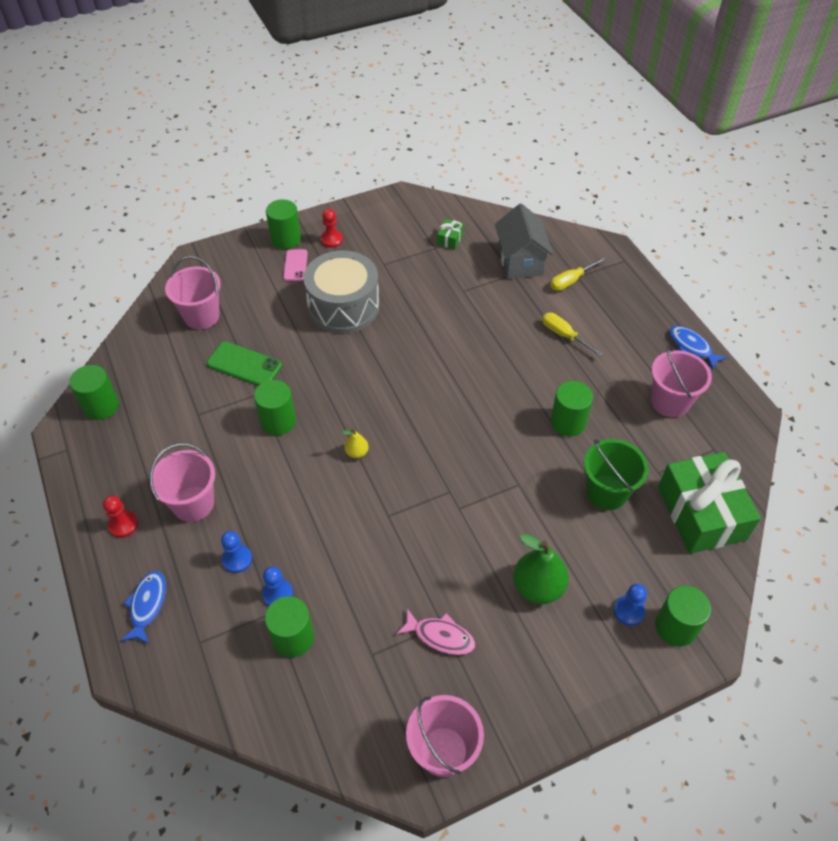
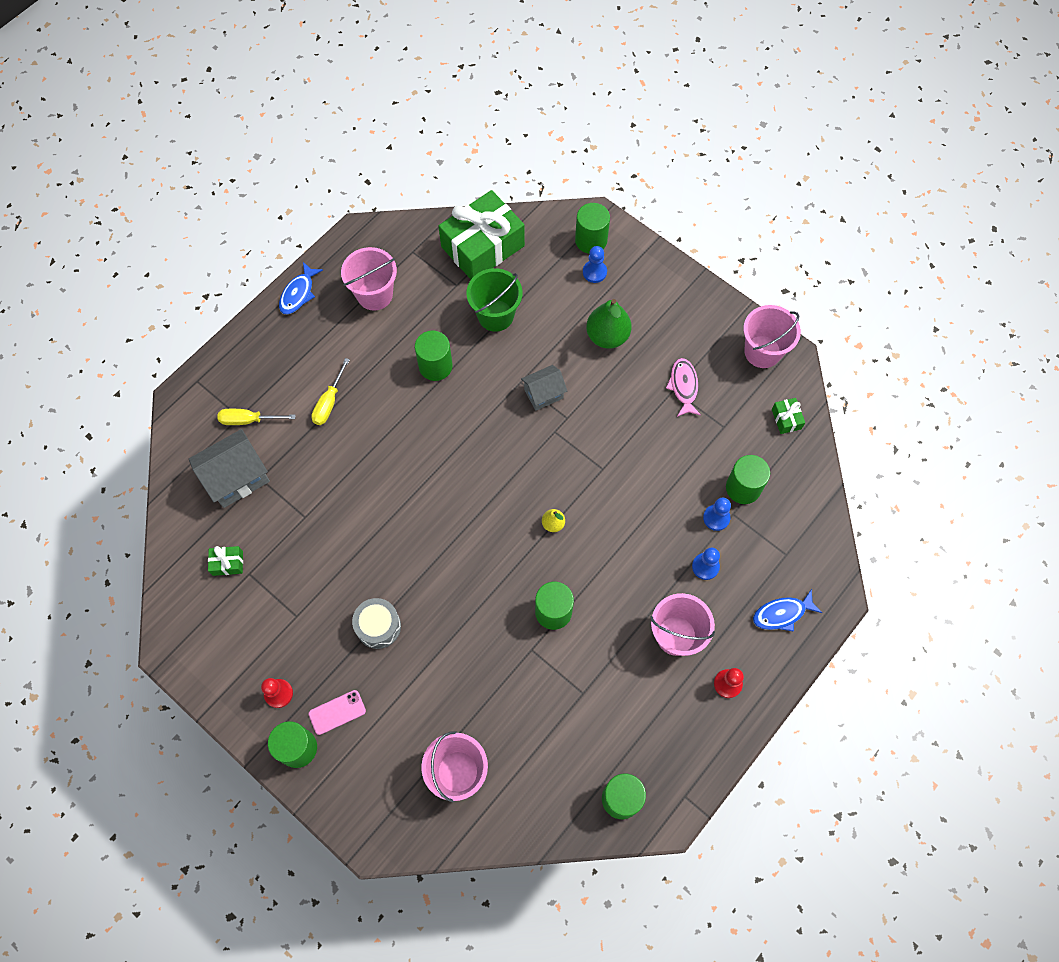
camera: 115 degrees left, 15 degrees up
(244, 364) = (502, 684): green phone -> none
(343, 306) = (378, 626): grey drum -> grey drum, size x0.54
(344, 730) = (786, 419): none -> green gift
(495, 498) = (543, 394): none -> grey house
(571, 281) = (248, 420): yellow screwdriver -> yellow screwdriver turned 150 degrees clockwise

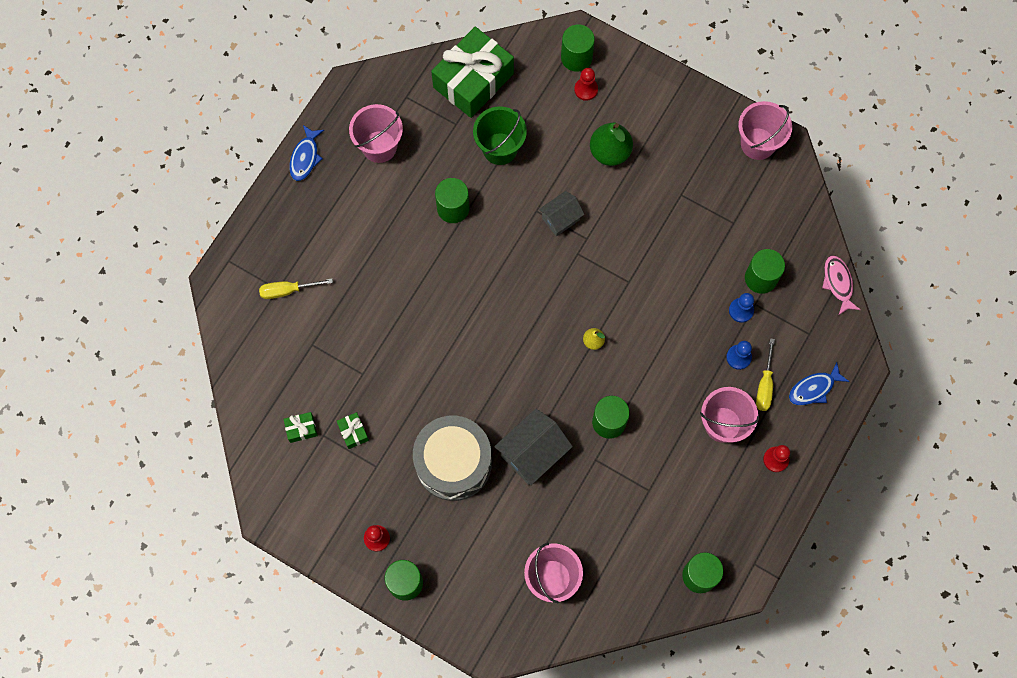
camera: 10 degrees left, 5 degrees up
(237, 478) = (290, 348): grey house -> grey house (532, 453)
(329, 402) = (360, 260): yellow screwdriver -> yellow screwdriver (764, 385)
(337, 712) = (433, 545): pink phone -> none
(378, 626) = (453, 463): grey drum -> grey drum, size x1.85
(594, 272) = (586, 89): blue pawn -> red pawn
(683, 386) = (690, 190): pink fish -> pink fish (838, 283)
(786, 419) = (790, 206): green gift -> green gift (353, 432)

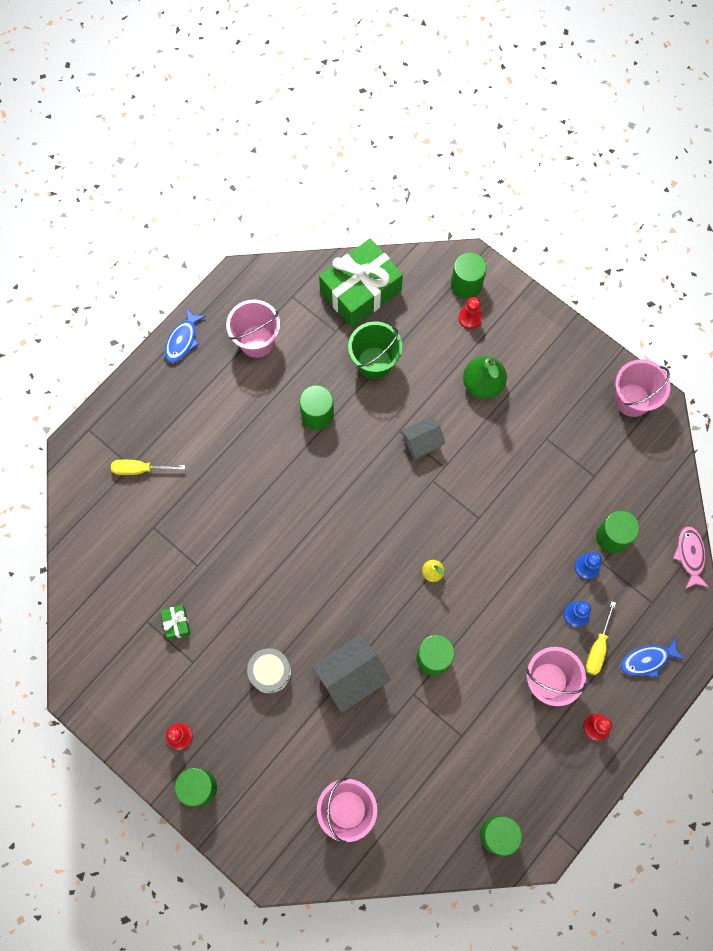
camera: 10 degrees right, 0 degrees up
(301, 429) = (126, 611): green gift -> none
(453, 463) = (270, 672): grey drum -> grey drum, size x0.54

